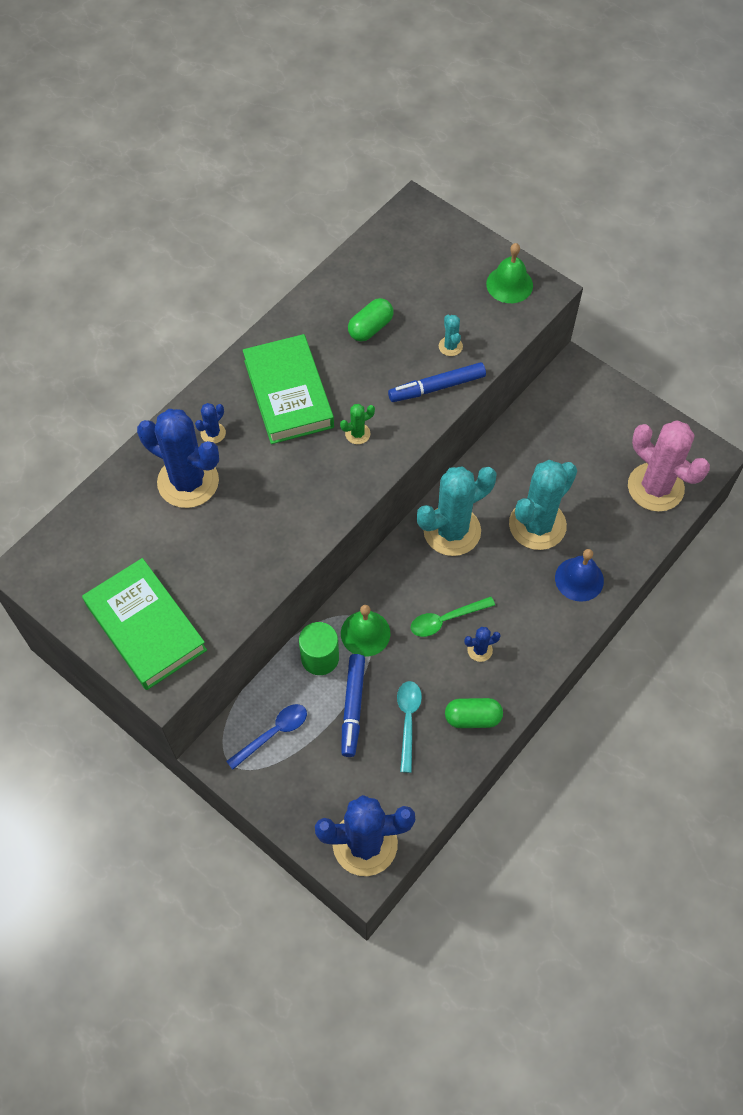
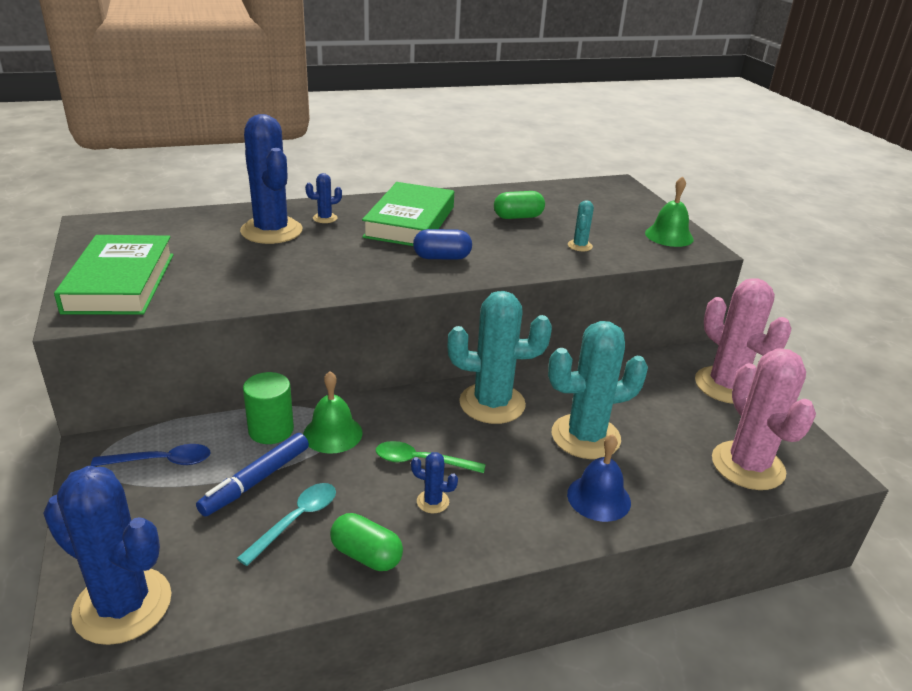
camera: 30 degrees right, 30 degrees down
(357, 434) = (442, 257): green cactus -> blue capsule
(437, 387) = (544, 260): blue marker -> none
(602, 404) = (726, 385): none -> pink cactus

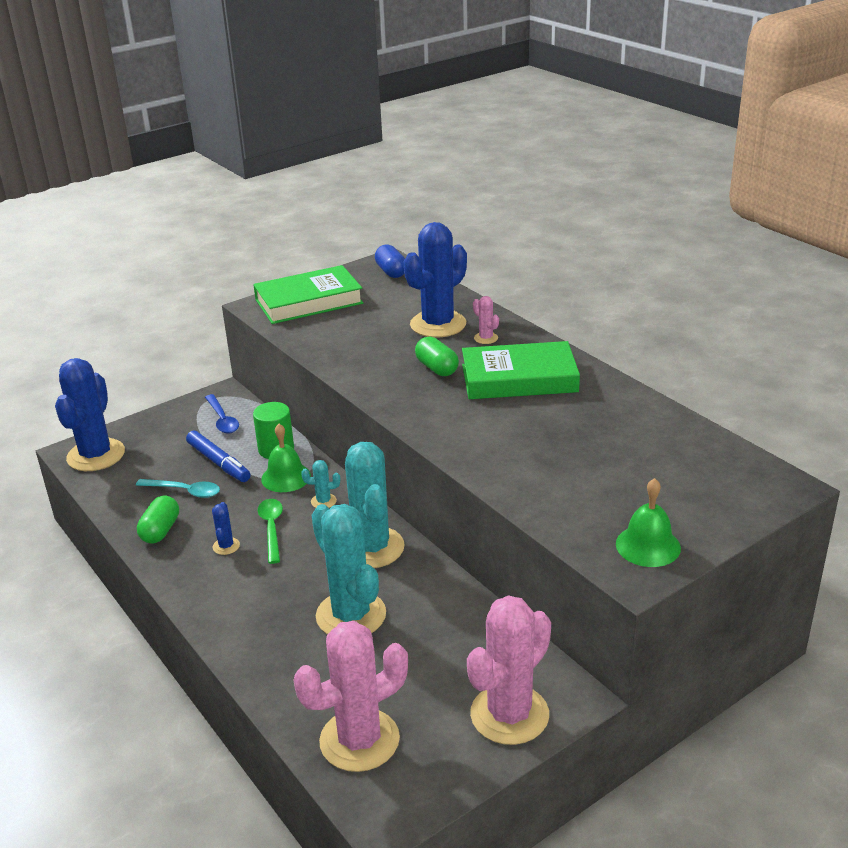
camera: 75 degrees right, 0 degrees up
(257, 480) = (218, 462): blue marker -> blue marker turned 150 degrees counterclockwise
(325, 218) = (486, 338): blue cactus -> pink cactus
(442, 257) = (456, 412): blue capsule -> blue capsule (391, 272)
(518, 217) = (594, 434): green capsule -> green capsule (437, 368)
(580, 246) = (556, 485): turquoise cactus -> turquoise cactus (323, 501)
(599, 498) = (266, 637): blue bell -> none

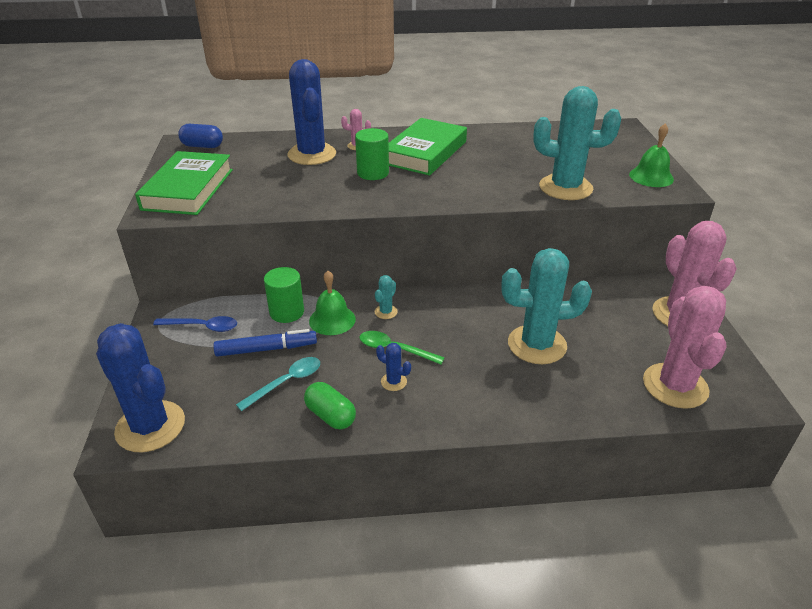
camera: 60 degrees left, 5 degrees up
(372, 548) = (466, 309): turquoise cactus -> turquoise cactus (565, 188)
(437, 368) = (373, 173): green capsule -> green cylinder

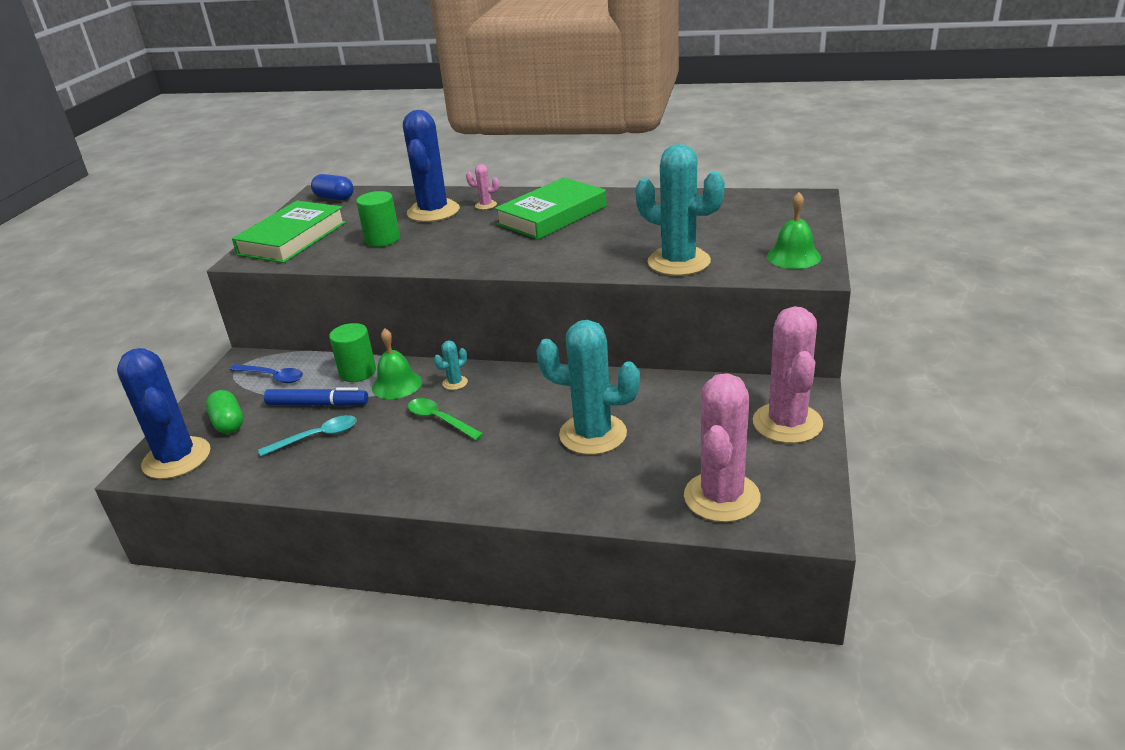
camera: 20 degrees right, 5 degrees down
(330, 415) = (338, 473): green capsule -> green capsule (228, 423)
(373, 173) = (480, 234): green cylinder -> green cylinder (382, 239)
(393, 382) = (418, 450): blue cactus -> none

